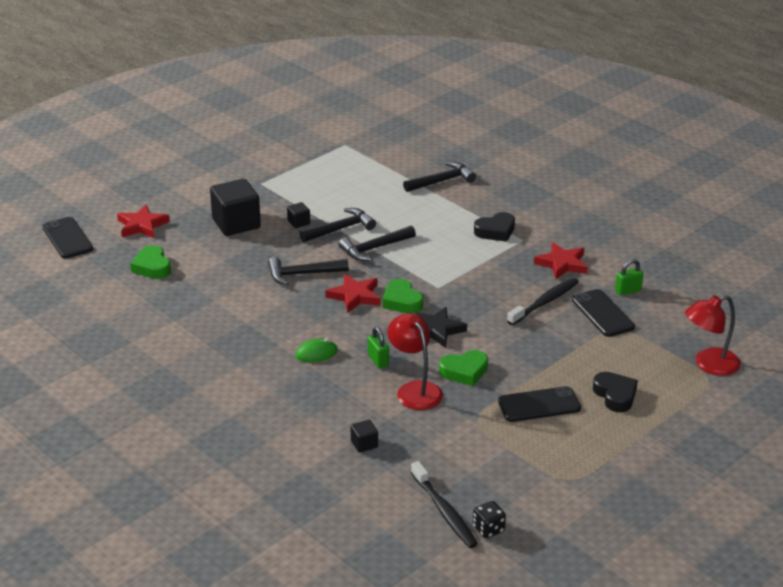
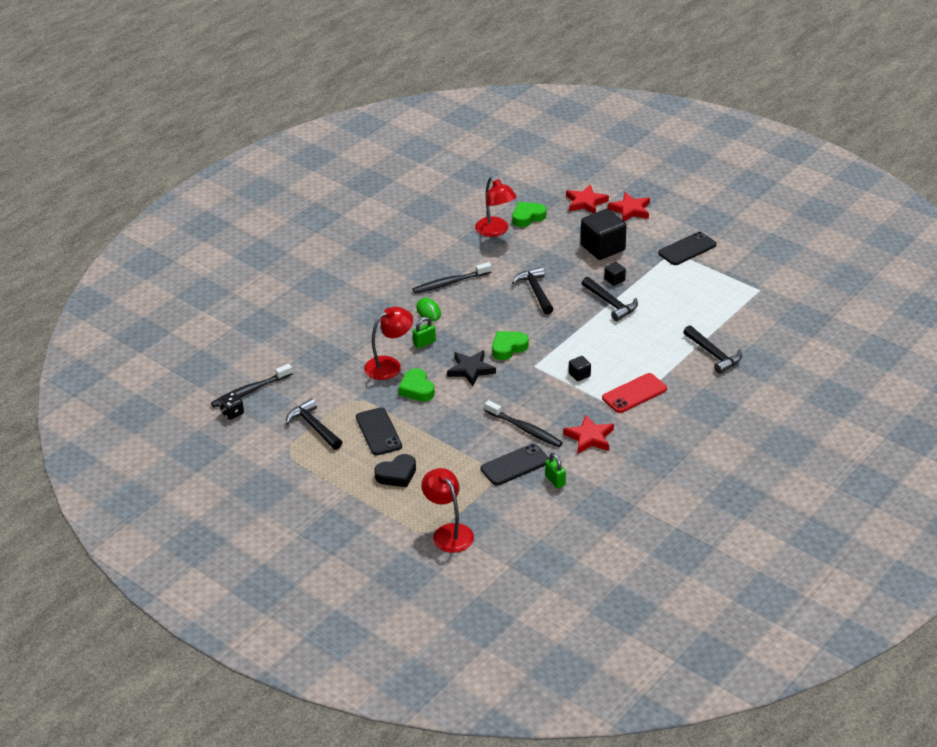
camera: 85 degrees right, 5 degrees up
(67, 238) = (557, 172): black phone -> black phone (687, 249)
(170, 292) = (495, 231): none -> red lamp
(264, 333) = (450, 283): none -> black toothbrush
(355, 296) = (510, 322): red star -> red star (630, 210)
(364, 444) = (321, 346): black cube -> black cube (579, 375)
(374, 248) = (585, 325): black hammer -> black hammer (314, 427)
(495, 231) = (634, 393): black heart -> red phone

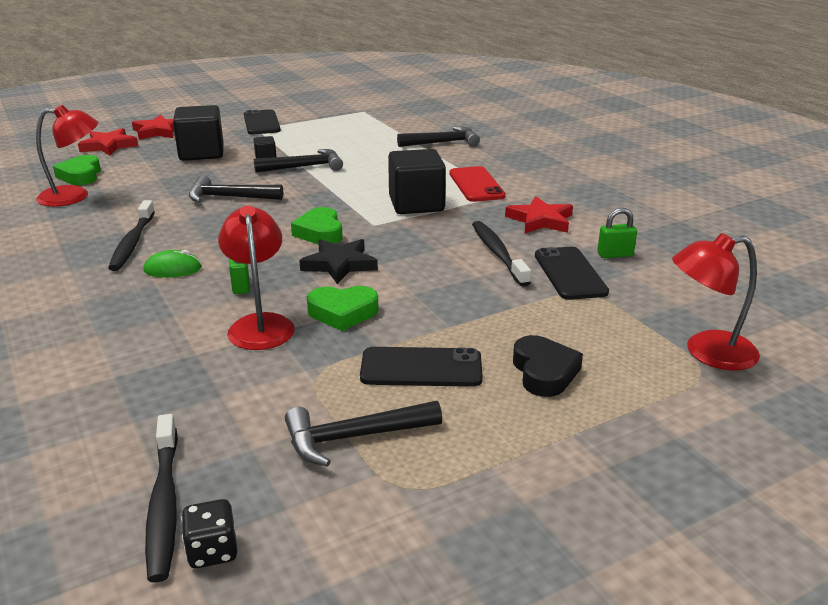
camera: 70 degrees left, 10 degrees down
(525, 429) = (498, 253): black toothbrush -> black toothbrush turned 75 degrees counterclockwise
(579, 375) = (416, 204): black cube -> black cube, size x2.20

